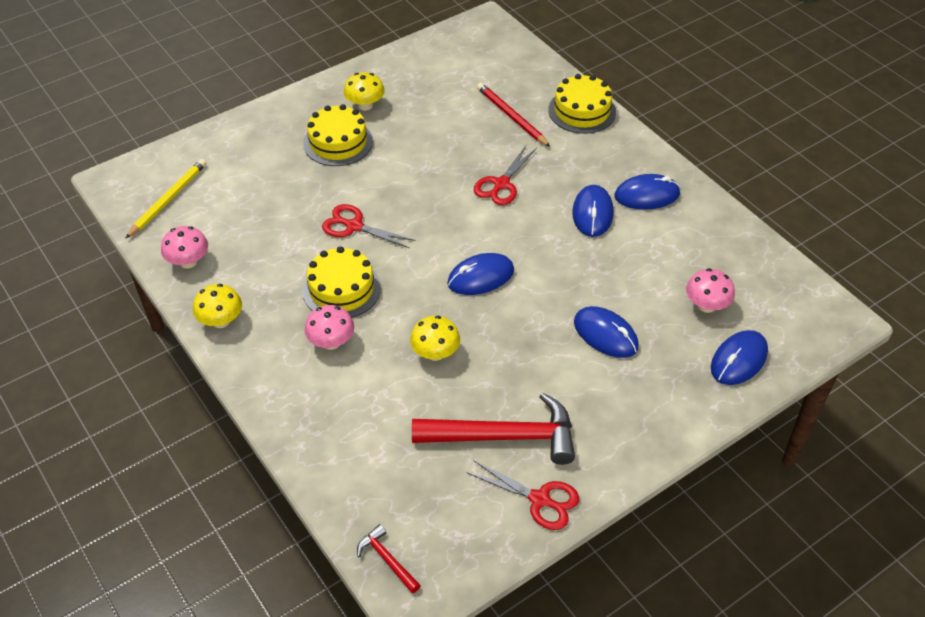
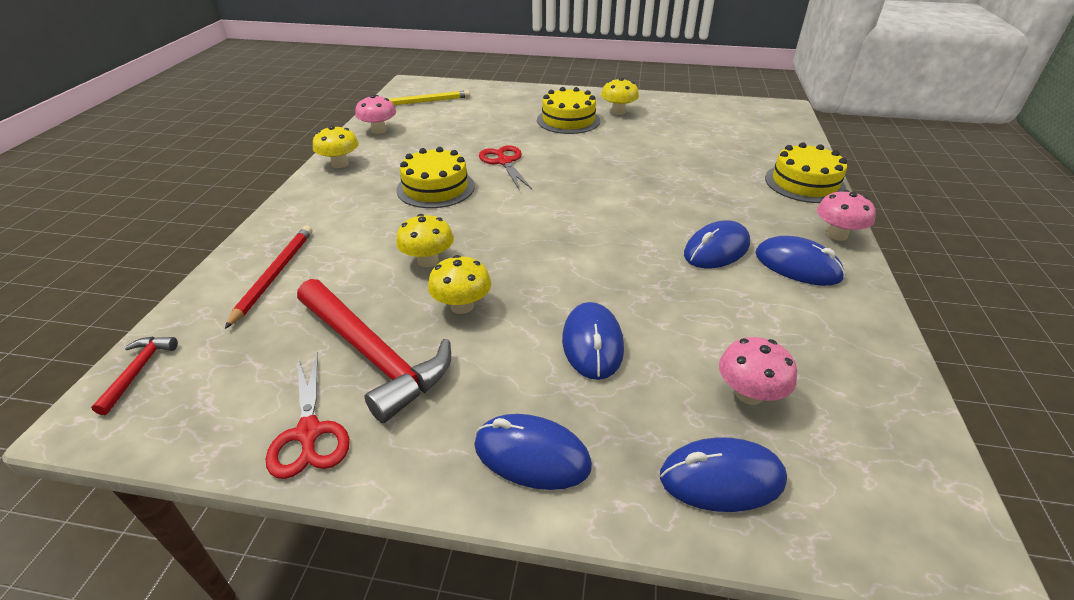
camera: 45 degrees right, 10 degrees down
(331, 342) = (375, 211): pink mushroom -> pink mushroom (837, 235)
(480, 277) = (545, 236): blue mouse -> blue mouse (532, 455)
(501, 184) = (656, 192): red scissors -> none
(505, 367) = (462, 306): none -> yellow mushroom
(511, 117) = (728, 160): red pencil -> red pencil (274, 275)

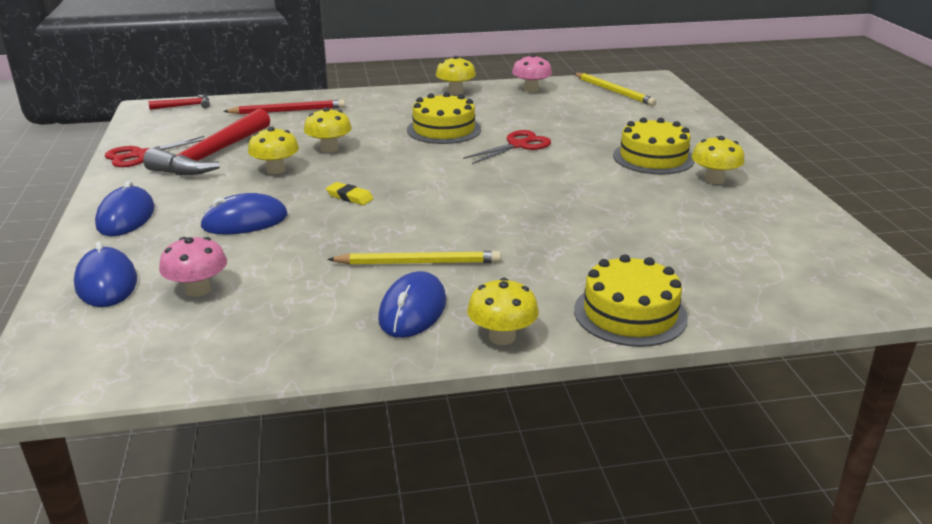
camera: 70 degrees right, 10 degrees down
(565, 265) = (350, 197): none -> yellow eraser
(716, 249) = (418, 262): blue mouse -> yellow pencil
(837, 235) = (502, 337): pink mushroom -> yellow mushroom

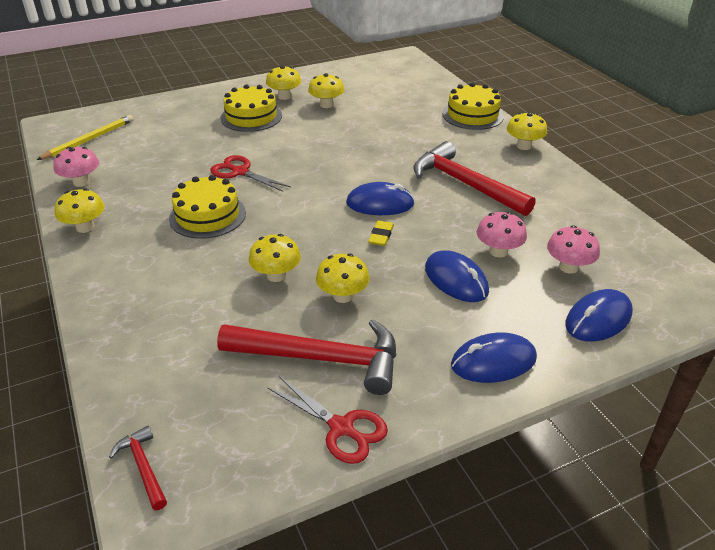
camera: 105 degrees left, 10 degrees up
(266, 253) = (498, 251): none -> pink mushroom
(288, 111) = (158, 343): red pencil -> none
(412, 310) = (521, 176): blue mouse -> blue mouse (380, 204)
(418, 262) = (465, 184): yellow pencil -> red hammer
(684, 203) = (326, 105): none -> yellow mushroom

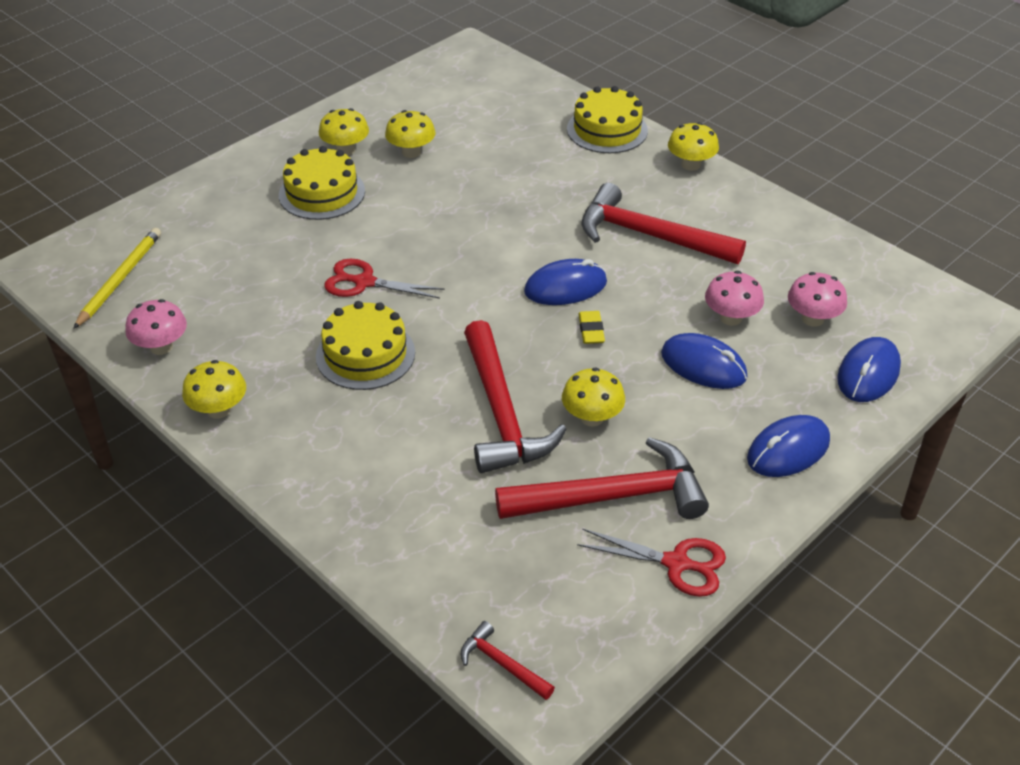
camera: 20 degrees left, 5 degrees up
(276, 275) = (501, 412): yellow mushroom -> red hammer

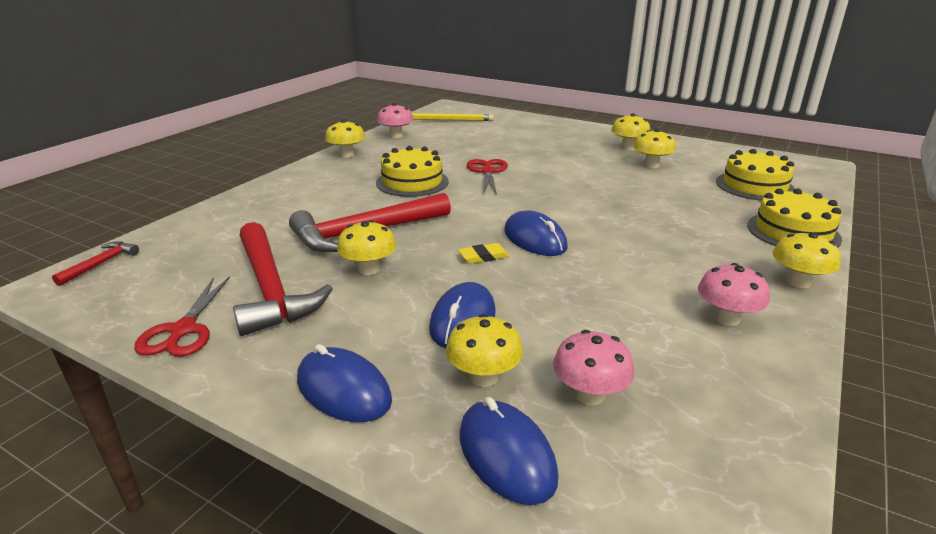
camera: 75 degrees right, 15 degrees down
(322, 193) = (572, 148): yellow cake -> yellow cake (754, 186)
(650, 236) = (646, 271): red hammer -> none
(731, 318) = (550, 331): pink mushroom -> pink mushroom (726, 318)
(784, 368) = (483, 377): none -> yellow mushroom
(868, 373) = (506, 455): blue mouse -> blue mouse turned 45 degrees clockwise

